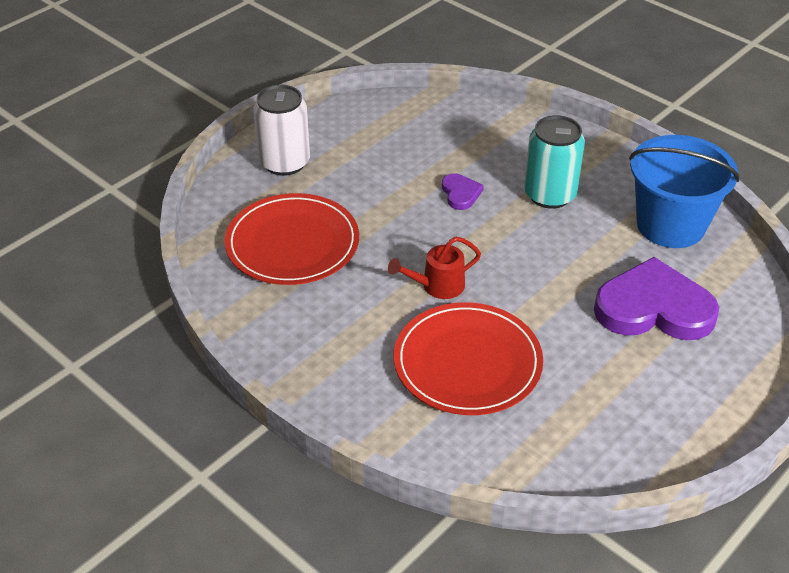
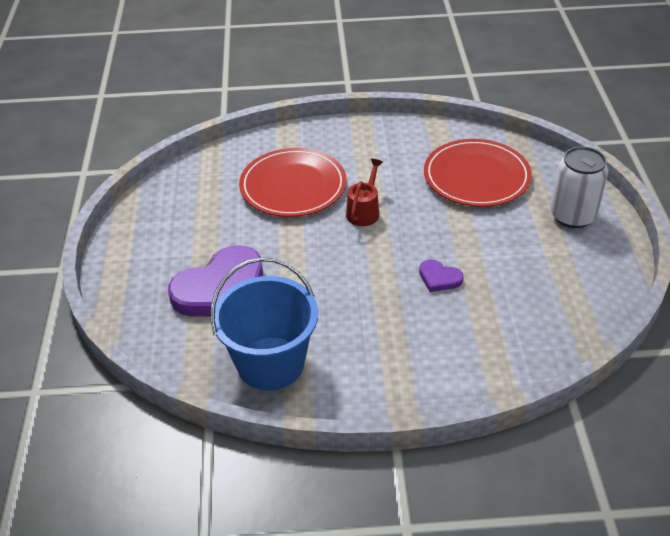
camera: 135 degrees right, 0 degrees up
(550, 195) = (382, 323): turquoise can -> none

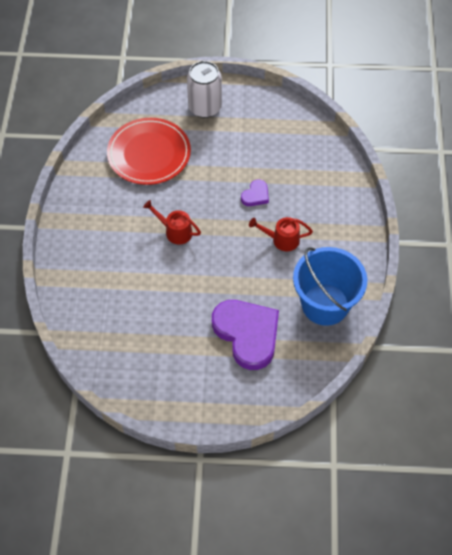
camera: 85 degrees left, 15 degrees up
(293, 186) = (133, 278): red plate -> none
(370, 310) = (281, 240): none -> red watering can

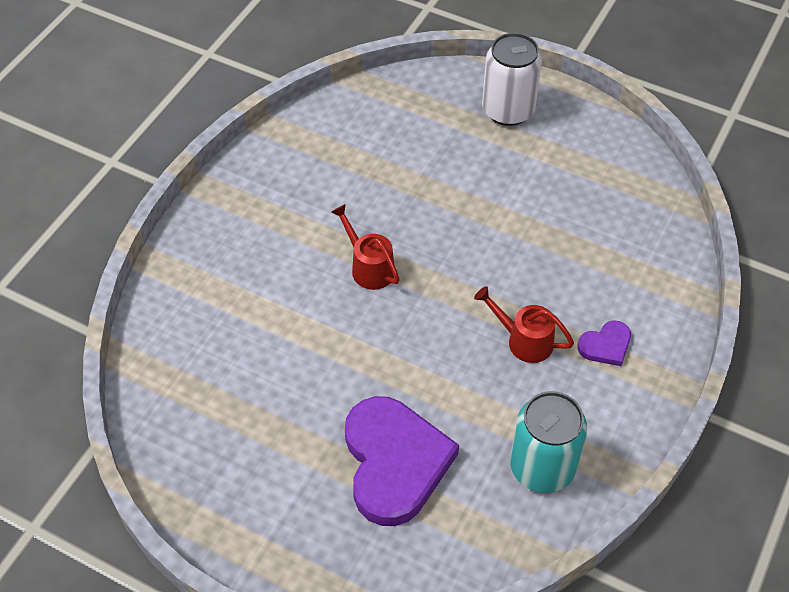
camera: 25 degrees right, 5 degrees down
(149, 154) = (392, 146): red plate -> none
(255, 195) = (518, 260): purple heart -> purple heart (605, 345)
(325, 304) = (542, 467): blue bucket -> turquoise can

